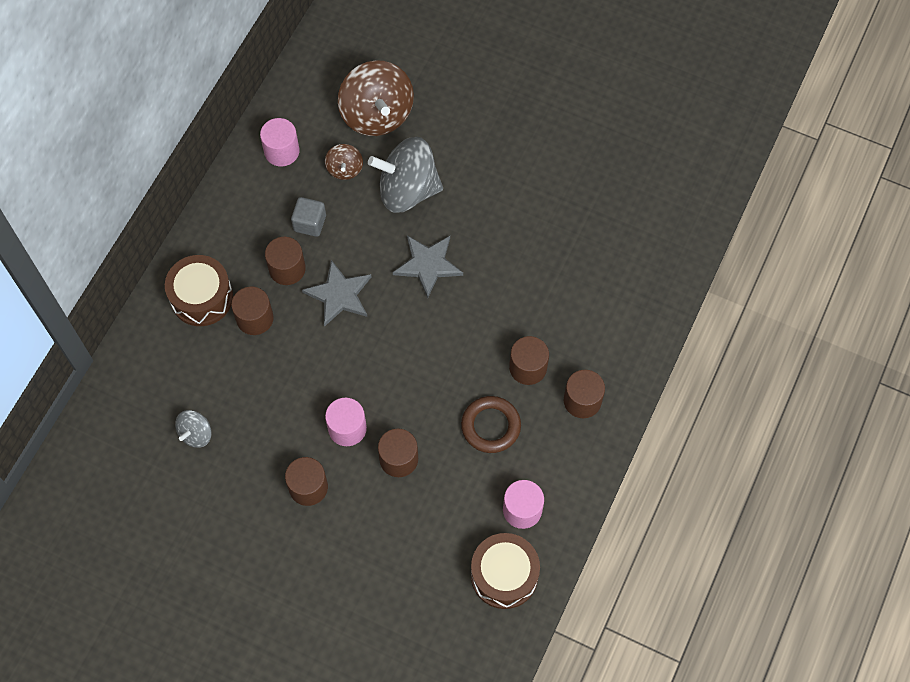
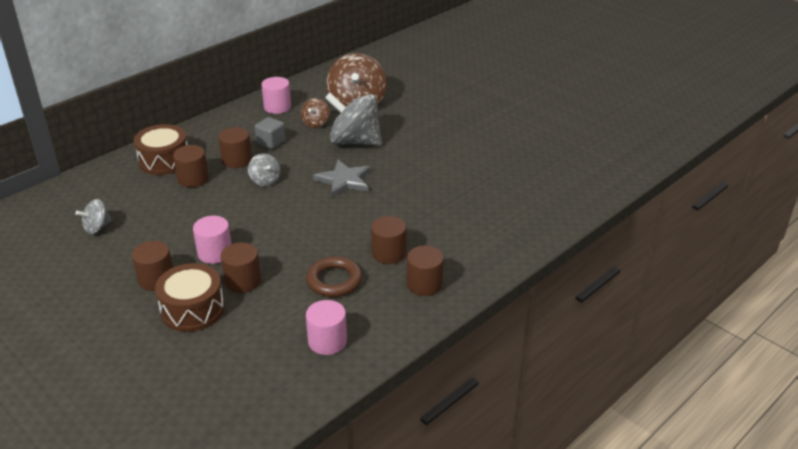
camera: 20 degrees right, 30 degrees down
(339, 294) = (265, 181): grey star -> grey spinning top
(504, 575) = (281, 383): brown drum -> brown drum (192, 309)

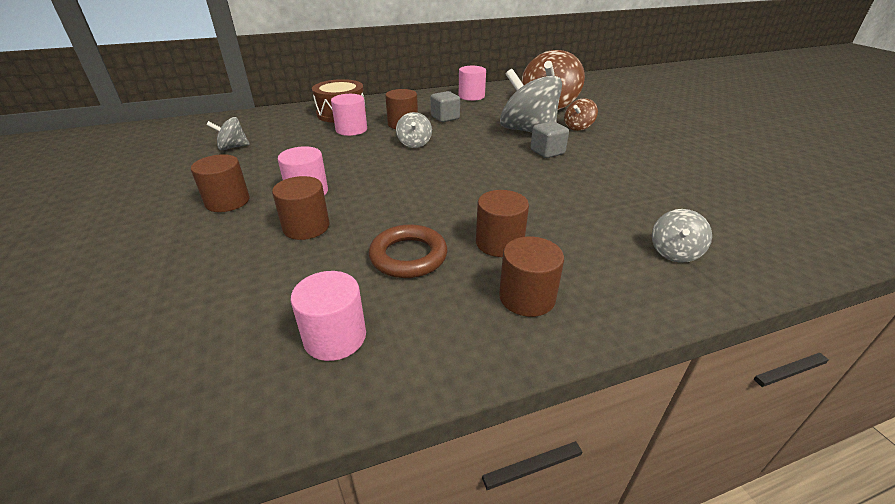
camera: 25 degrees right, 0 degrees up
(192, 309) = (225, 241): brown drum -> none
(193, 179) = (351, 130): brown cylinder -> pink cylinder
(315, 123) = (498, 112): brown spinning top -> brown spinning top (578, 127)
(344, 180) = (495, 159): grey star -> none
(382, 162) = (547, 152): none -> grey cube
(500, 228) = (674, 252): none -> grey spinning top

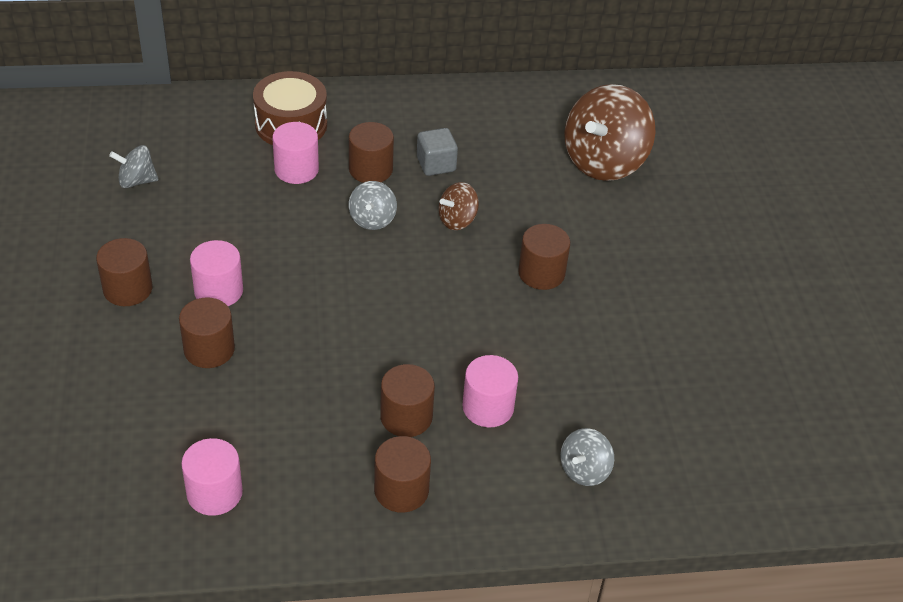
camera: 10 degrees right, 10 degrees up
(408, 256) = (305, 414): brown ring -> none
(471, 96) = (498, 112): pink cylinder -> pink cylinder (488, 407)
(527, 131) = (539, 220): grey spinning top -> none
(547, 152) = (541, 273): grey cube -> brown cylinder
(578, 127) = (616, 226): brown spinning top -> brown spinning top (457, 220)

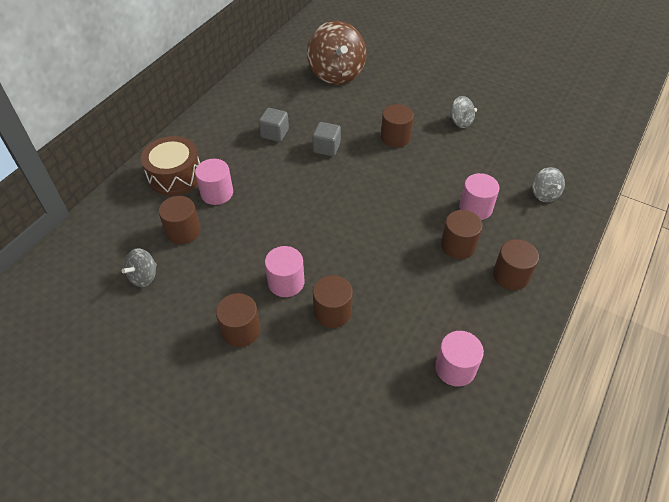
camera: 50 degrees left, 5 degrees up
(370, 169) = (251, 161): brown cylinder -> brown cylinder (183, 231)
(372, 219) = (292, 181): grey spinning top -> grey spinning top (460, 122)
(457, 220) = (326, 148): brown spinning top -> grey cube

